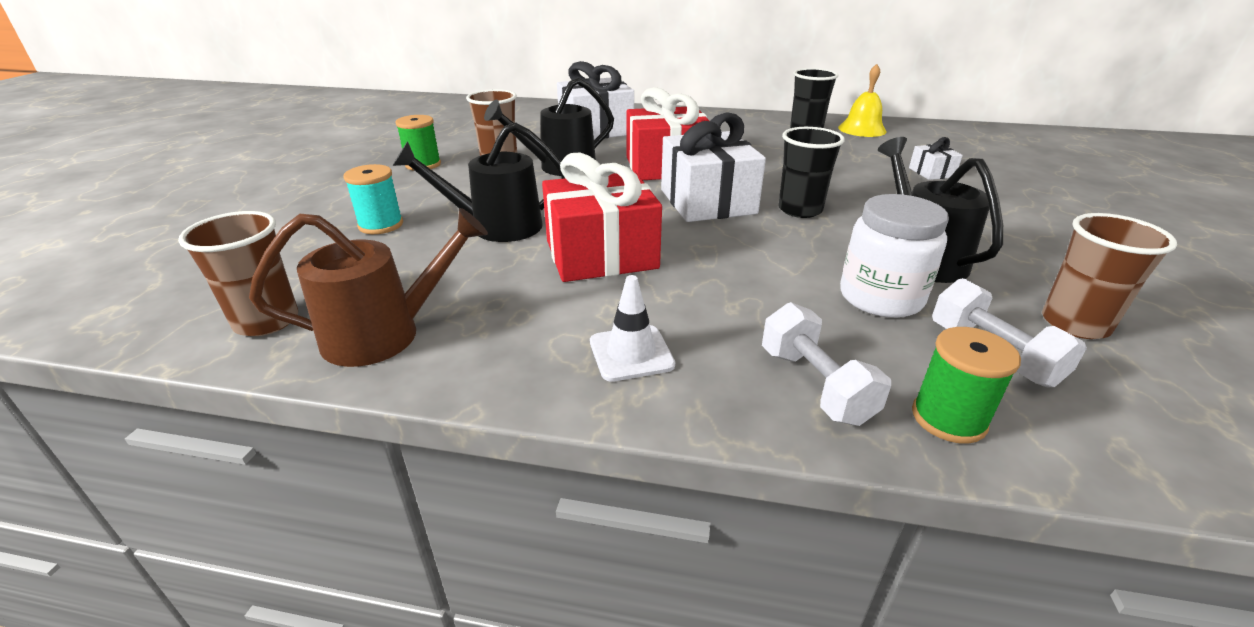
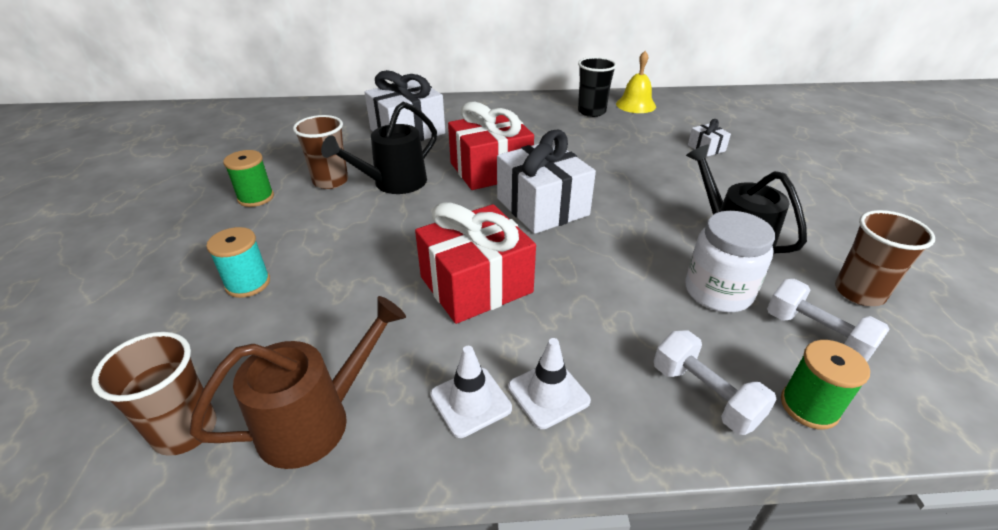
camera: 15 degrees left, 5 degrees up
(496, 227) = (365, 267): black watering can -> none
(544, 345) = (470, 401): none -> white traffic cone
(800, 210) = (621, 205): black cup -> none

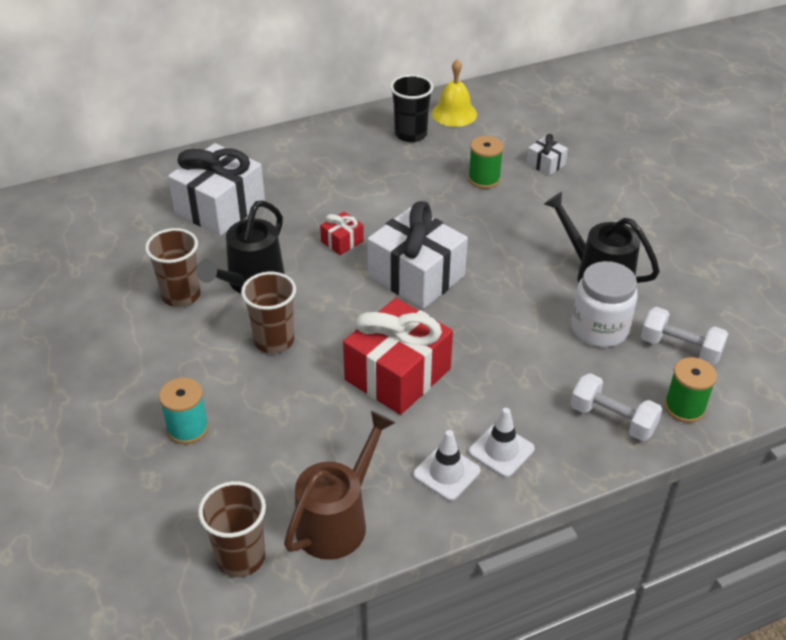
camera: 20 degrees left, 5 degrees up
(256, 198) = (115, 335): green spool -> green spool (484, 179)
(490, 170) = (342, 241): red gift -> red gift, size x0.45
(859, 292) = (706, 301): brown cup -> brown cup (274, 340)

